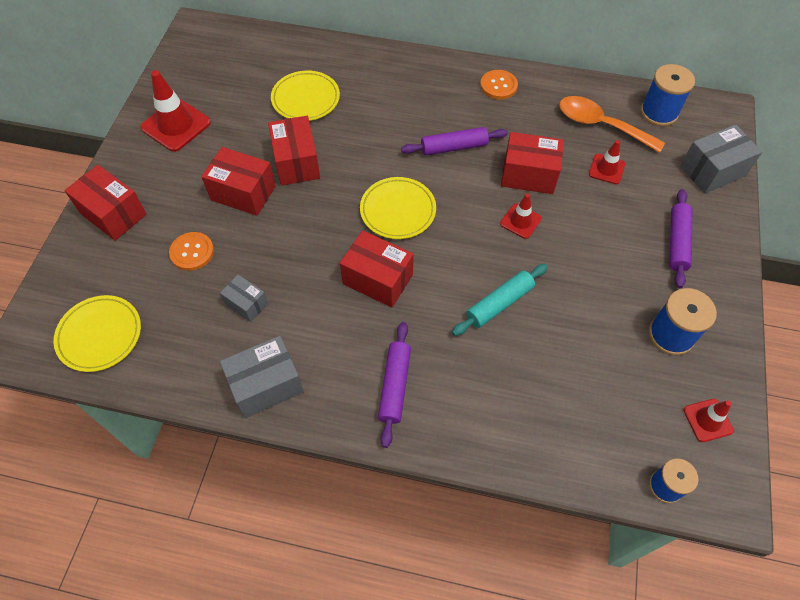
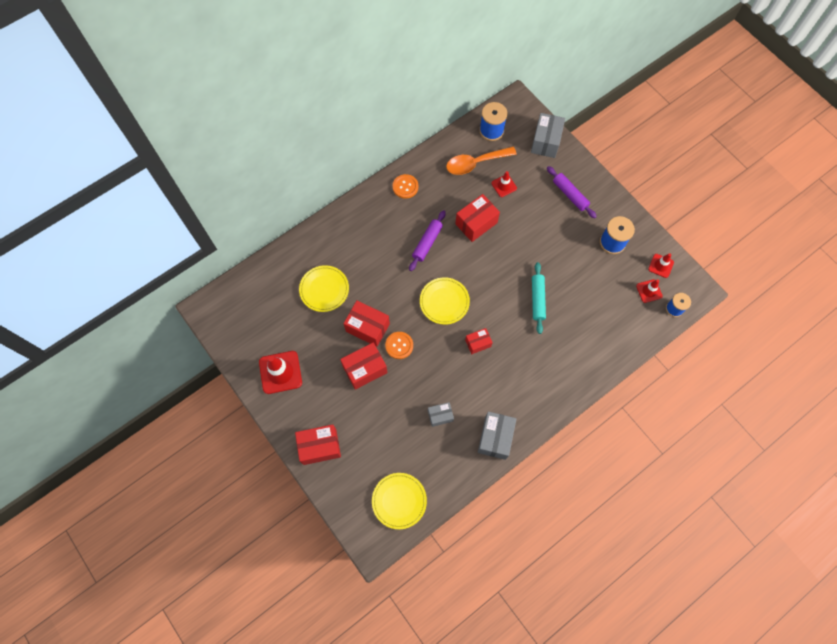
camera: 50 degrees left, 10 degrees up
(192, 252) = (383, 421): orange button -> orange button (399, 345)
(377, 279) = (478, 343): red box -> red box, size x0.60
(394, 386) = (542, 380): purple rolling pin -> none
(520, 221) = (500, 251): red traffic cone -> red traffic cone (649, 291)

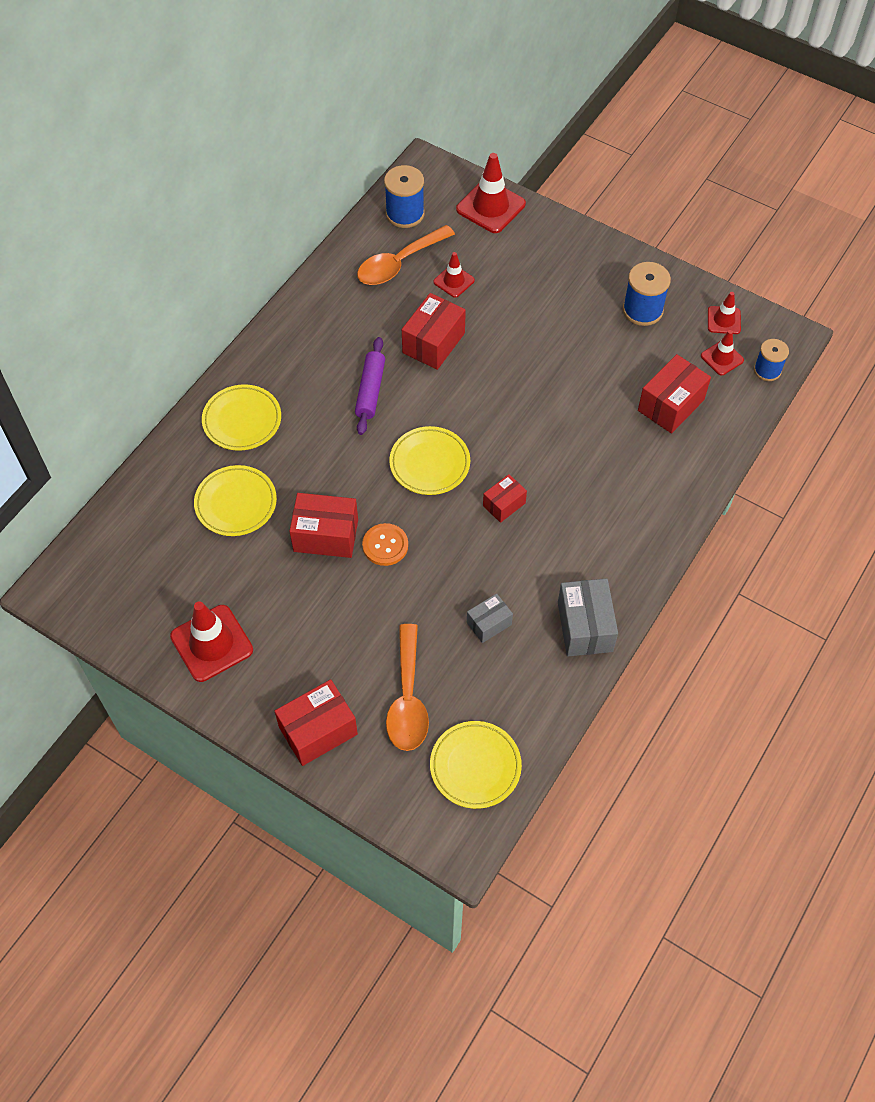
camera: 20 degrees left, 10 degrees down
(346, 237) = (242, 420): none -> yellow plate
(365, 369) = (345, 596): red box -> red box (671, 405)
(376, 446) = (407, 699): none -> orange spoon
(405, 187) = (306, 324): orange button -> none
(537, 299) = (567, 418): turquoise rolling pin -> none
(545, 142) = (490, 207): grey box -> red traffic cone
(570, 195) = (555, 265): purple rolling pin -> none

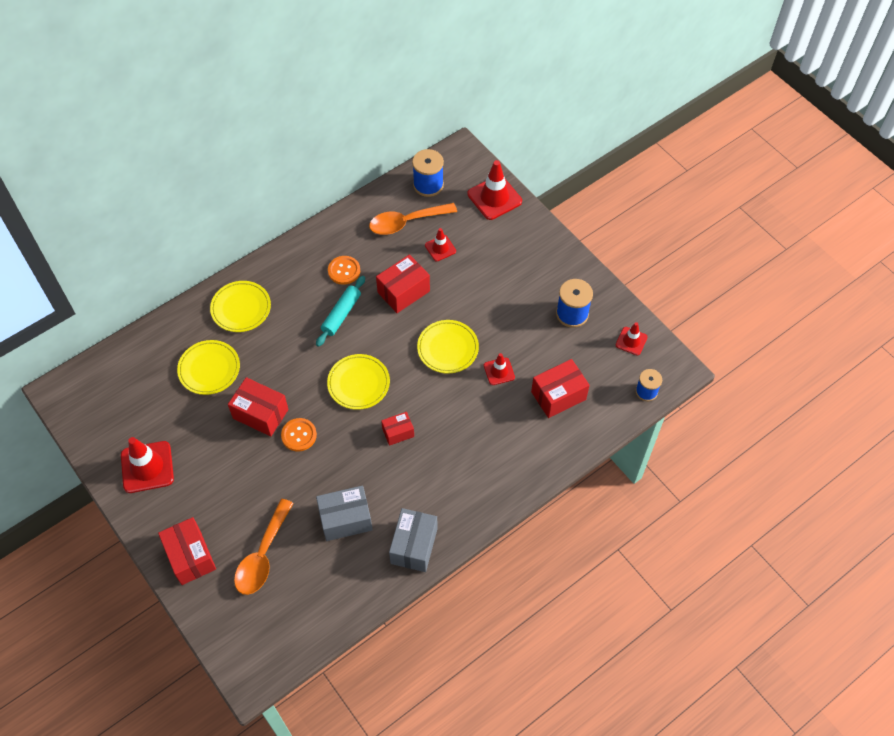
camera: 20 degrees right, 0 degrees up
(318, 731) = (190, 557): red box -> red box turned 75 degrees clockwise
(349, 340) = (344, 271): none -> orange button
(370, 391) = (341, 314): purple rolling pin -> turquoise rolling pin
(475, 766) = (287, 622): yellow plate -> yellow plate (448, 348)
(489, 623) = (345, 519): grey box -> grey box, size x1.68
(722, 358) = (615, 371): red traffic cone -> red traffic cone (499, 371)

